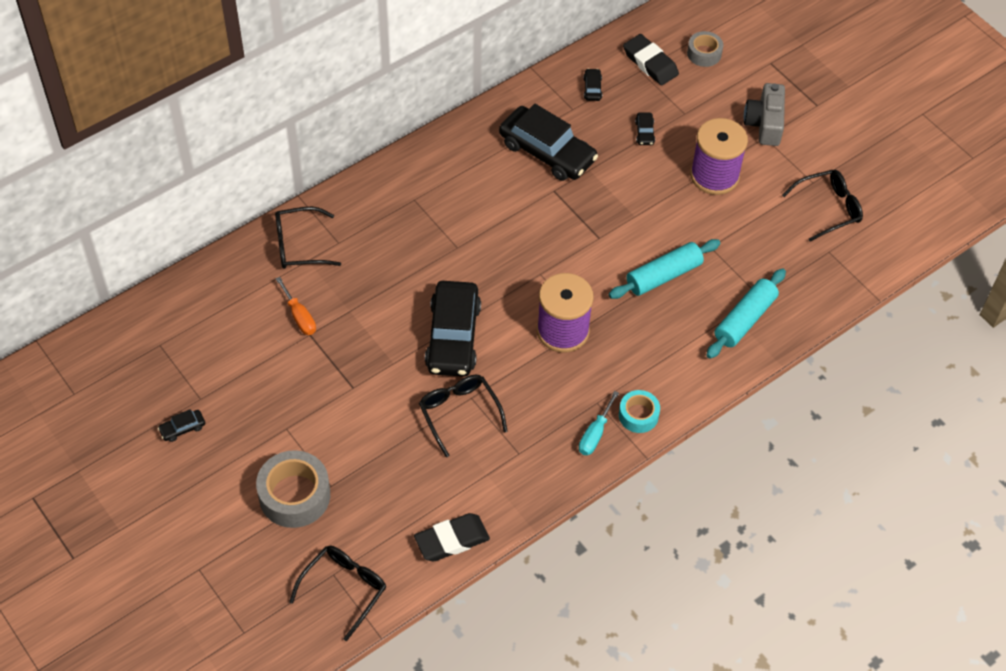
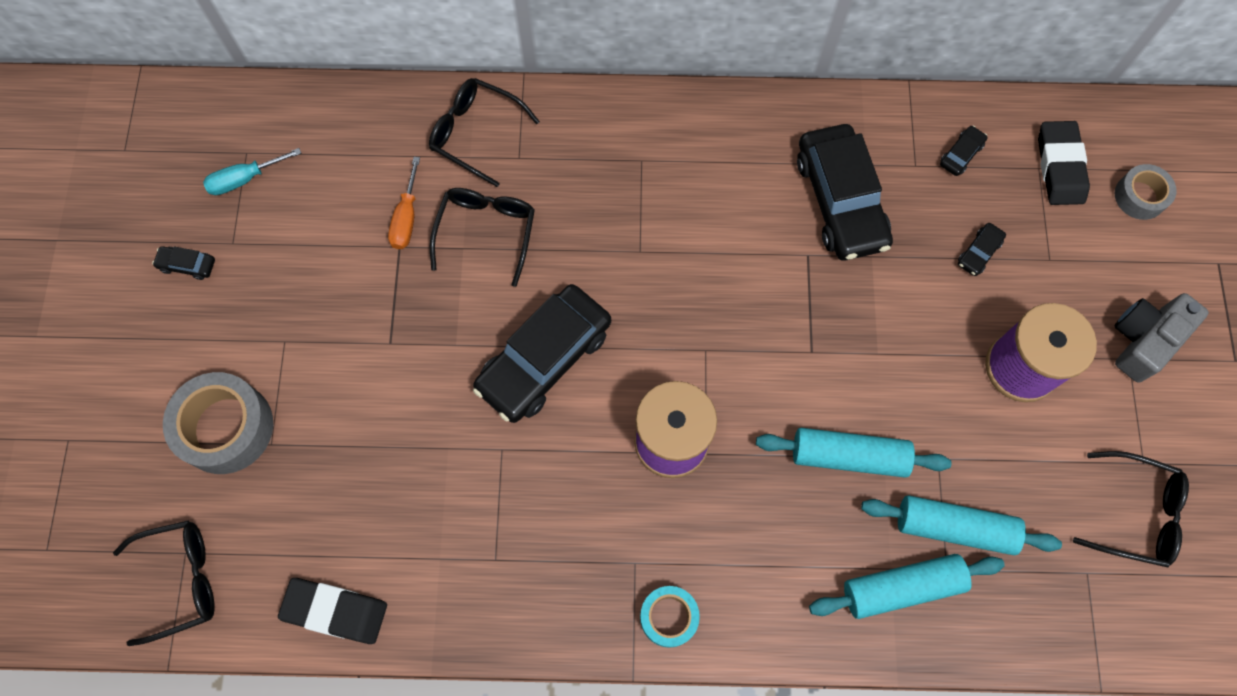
camera: 40 degrees right, 15 degrees up
(459, 414) = (472, 461): black glasses -> black glasses (486, 233)
(595, 434) = (599, 602): turquoise screwdriver -> turquoise screwdriver (244, 179)
(746, 274) = (954, 527): none -> turquoise rolling pin

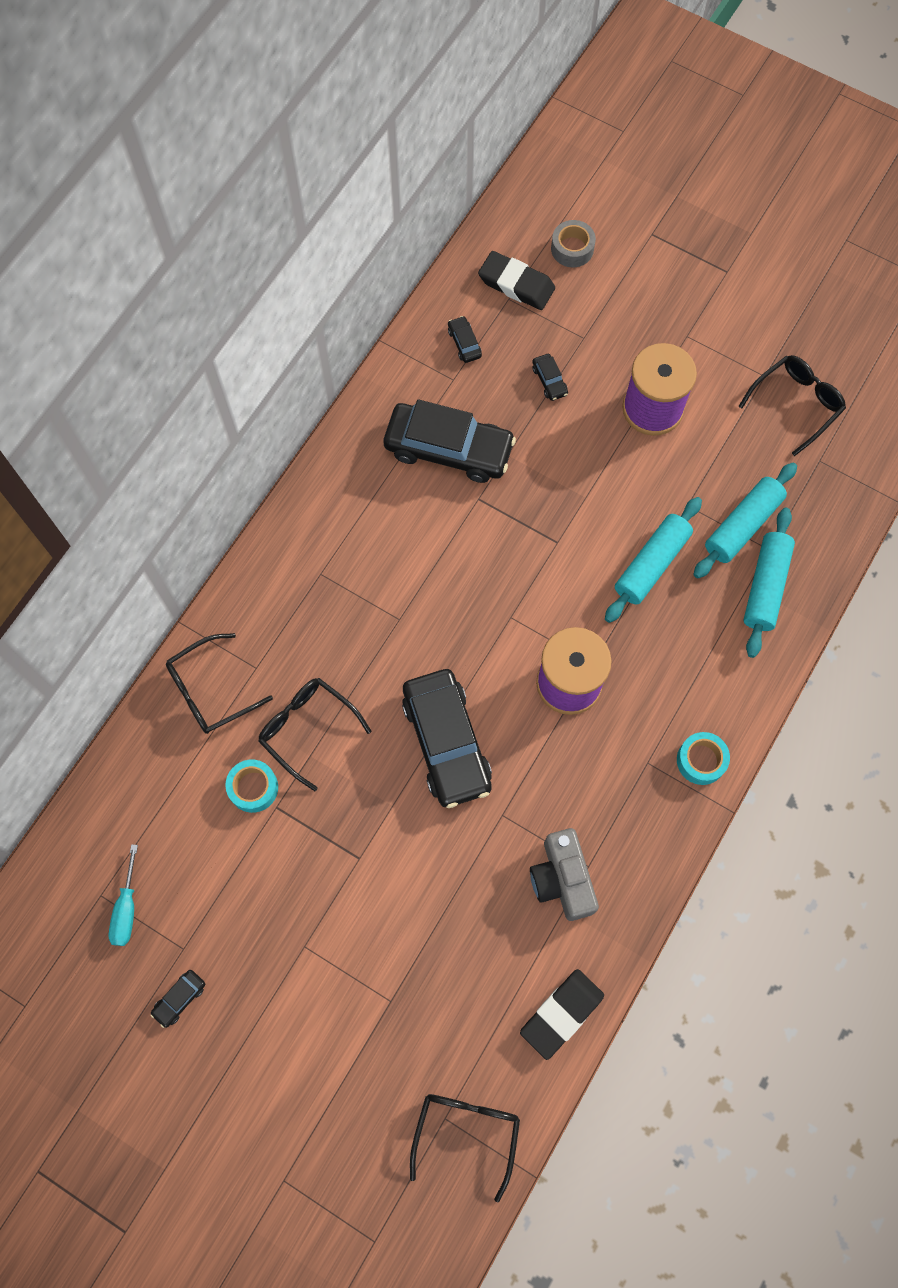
camera: 60 degrees left, 0 degrees up
(226, 428) = (354, 1033): grey tape -> none
(406, 218) = (253, 788): orange screwdriver -> turquoise tape
(1144, 340) = (679, 318): grey camera -> grey camera (562, 879)

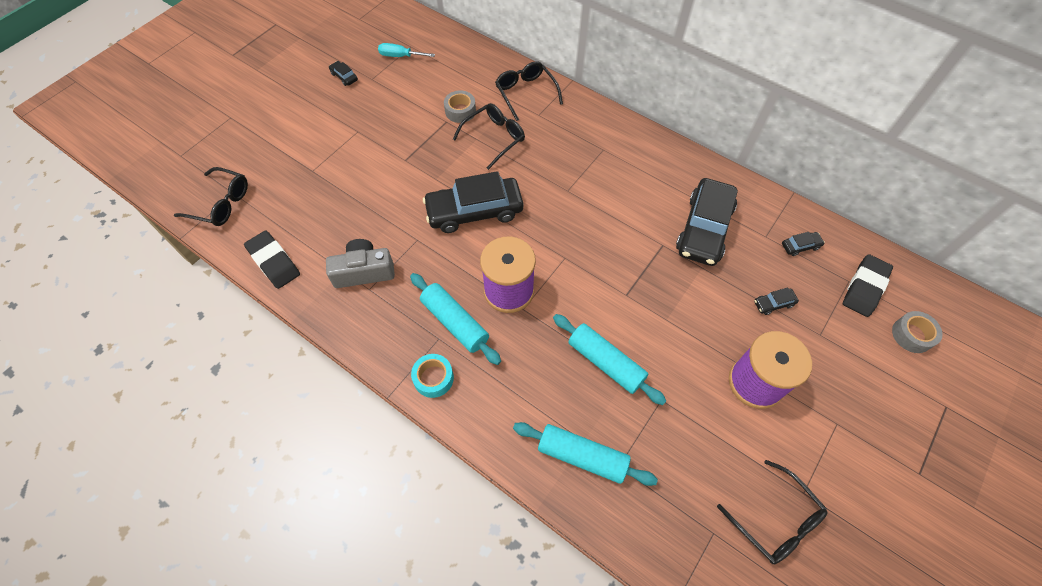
camera: 95 degrees right, 10 degrees down
(253, 788) = (460, 111): turquoise tape -> grey tape
(742, 525) = (642, 445): turquoise rolling pin -> turquoise rolling pin (455, 322)

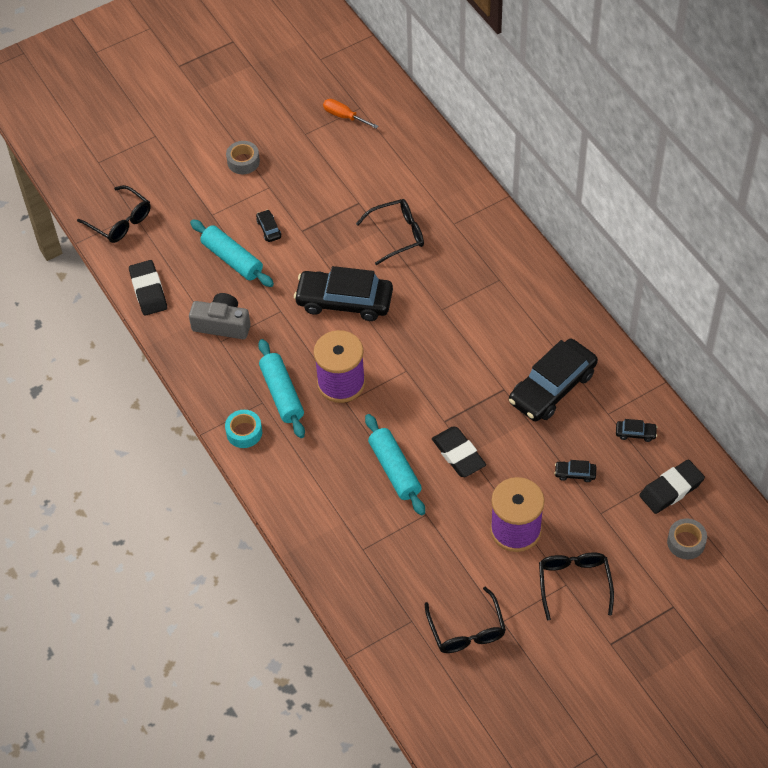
camera: 25 degrees right, 5 degrees down
(344, 77) = (279, 123): black car -> black car (269, 229)
(400, 56) = (344, 116): turquoise screwdriver -> orange screwdriver
(460, 111) = (377, 196): grey tape -> grey tape (243, 161)
(526, 94) = (452, 197): black glasses -> black glasses (574, 584)
(582, 456) = (336, 532): turquoise rolling pin -> turquoise rolling pin (232, 259)
(658, 324) = (458, 454): none -> black eraser

